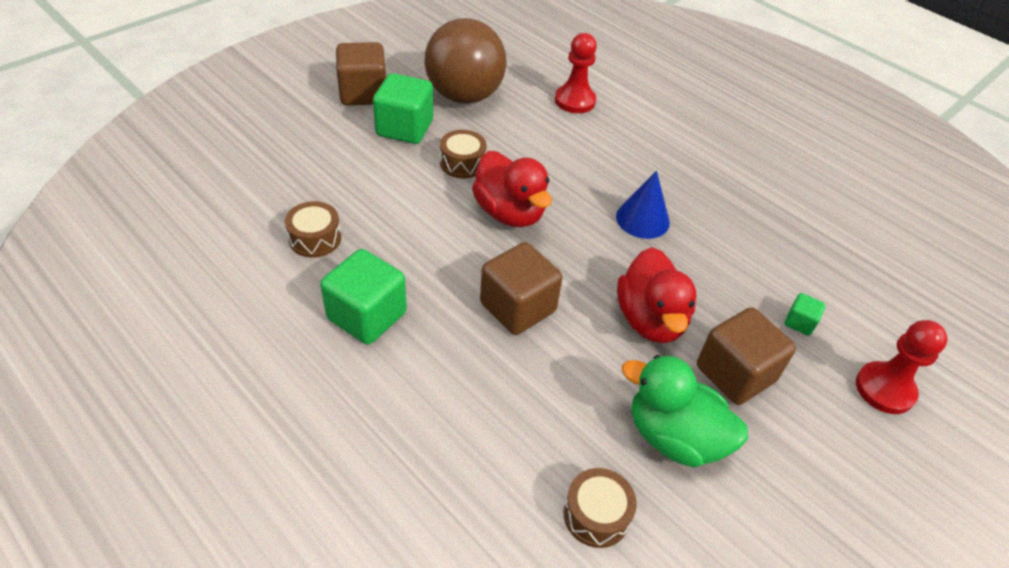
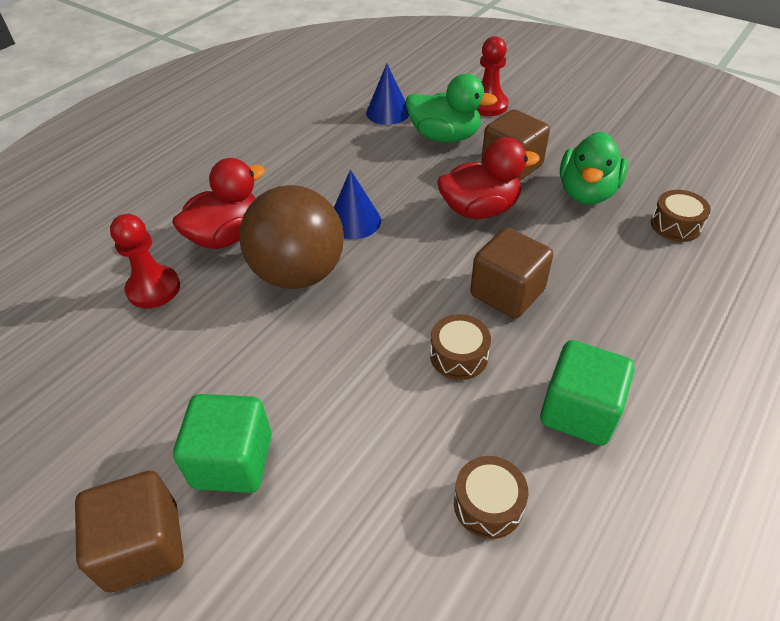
camera: 95 degrees left, 0 degrees up
(462, 163) = (298, 377): brown drum -> brown drum (458, 356)
(464, 96) = (146, 404): brown ball -> brown ball (298, 274)
(509, 213) = (376, 319): red duck -> red duck (227, 236)
(799, 323) = (445, 137): green cube -> green duck
(852, 280) = (388, 112): none -> blue cone

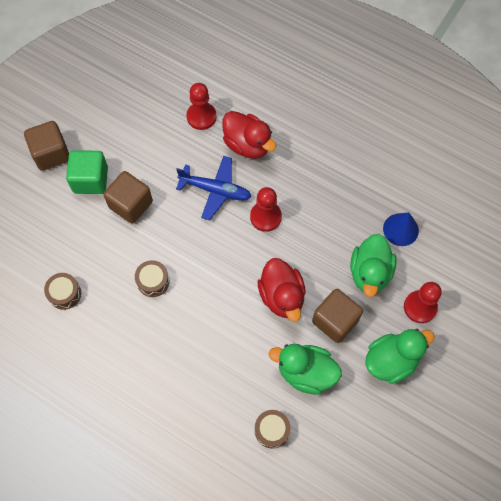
camera: 85 degrees right, 20 degrees up
(298, 274) = (215, 190): brown ball -> blue plane
(354, 221) = (265, 217): blue cone -> red pawn
(507, 293) = (202, 310): brown cube -> brown cube (131, 204)
(557, 127) = (391, 361): none -> green duck
(579, 411) = (115, 342): green cube -> none

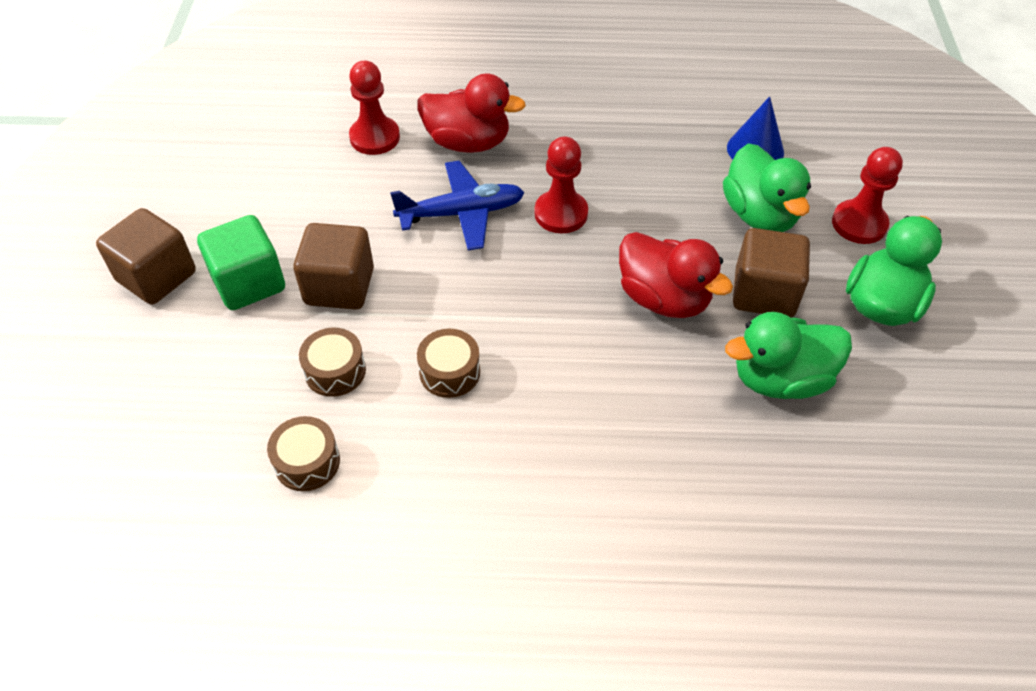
camera: 30 degrees left, 15 degrees down
(272, 430) = (798, 485): brown drum -> brown drum (335, 371)

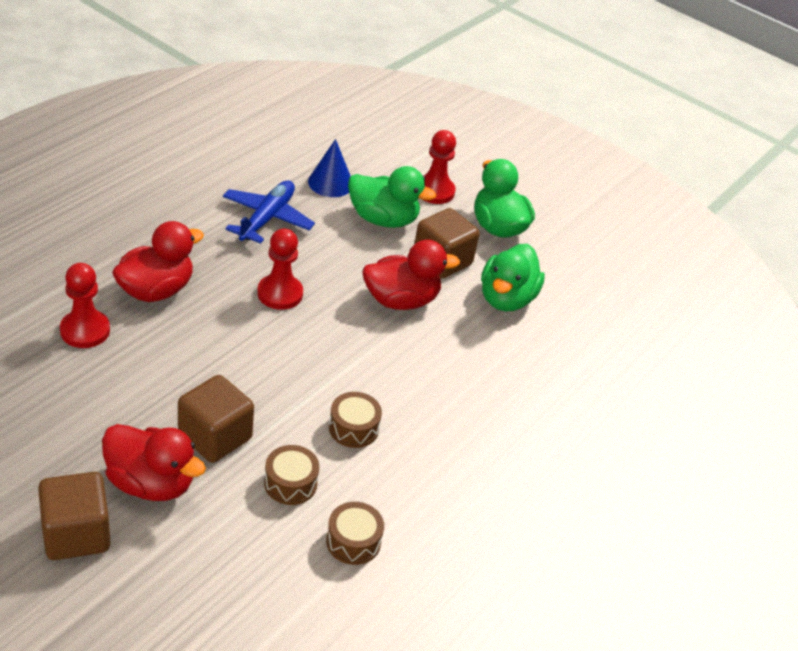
camera: 60 degrees left, 10 degrees down
(249, 283) = (151, 483): green cube -> red duck
(462, 213) = (221, 336): blue plane -> blue plane (267, 218)

